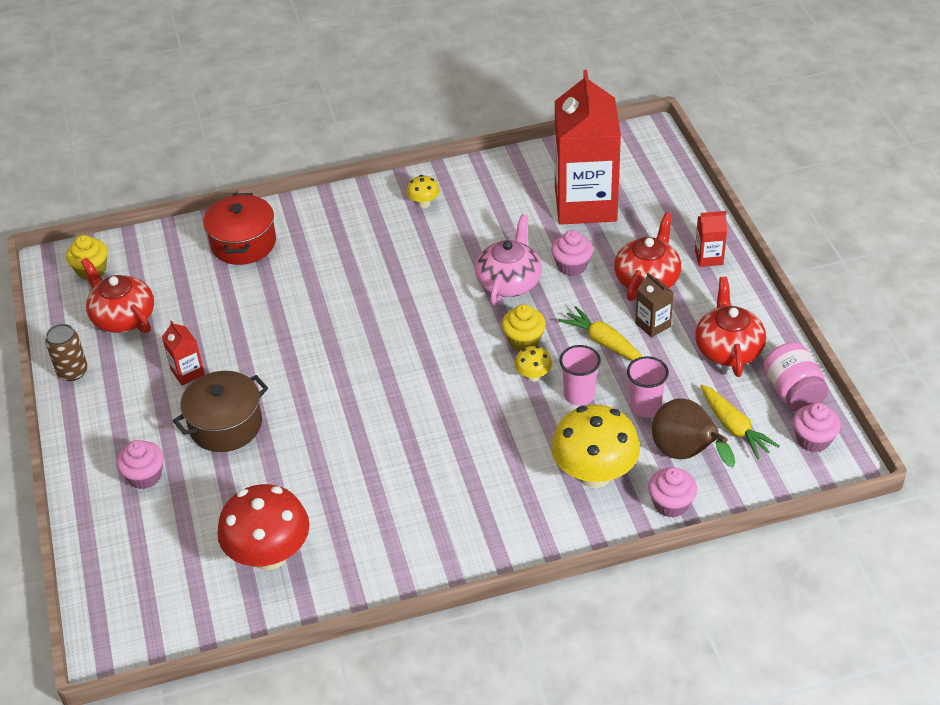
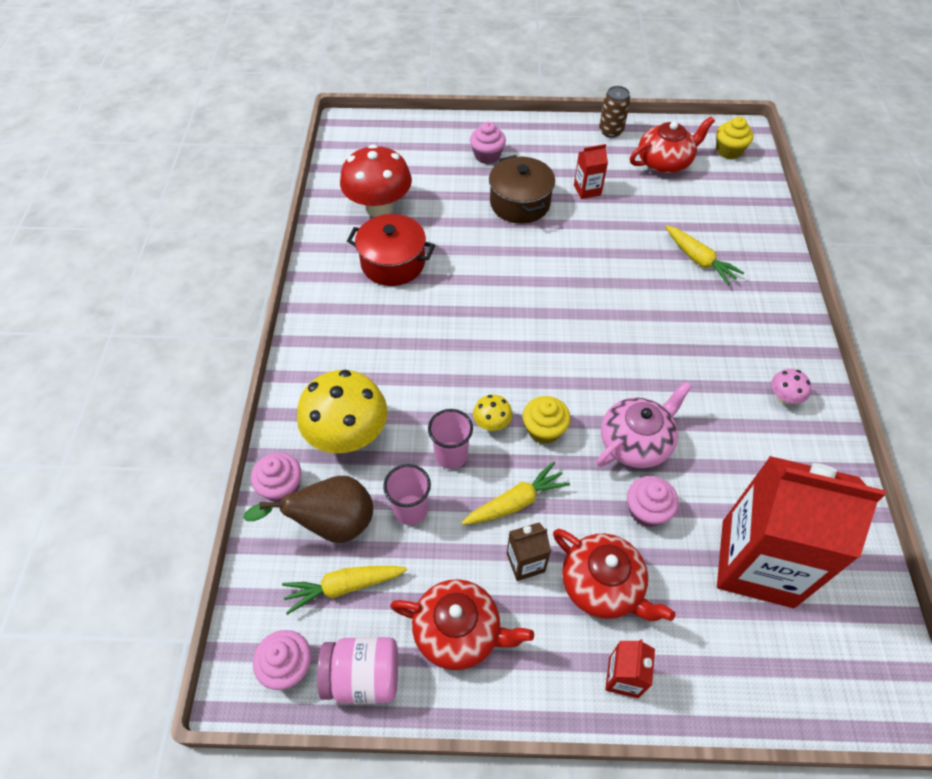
camera: 105 degrees right, 10 degrees up
(243, 243) = (744, 246): red pot -> red pot (393, 263)
(274, 271) = (699, 260): none -> yellow carrot
(424, 203) = (783, 397): yellow mushroom -> pink mushroom
(509, 282) = (636, 442): pink teapot -> pink teapot turned 75 degrees counterclockwise

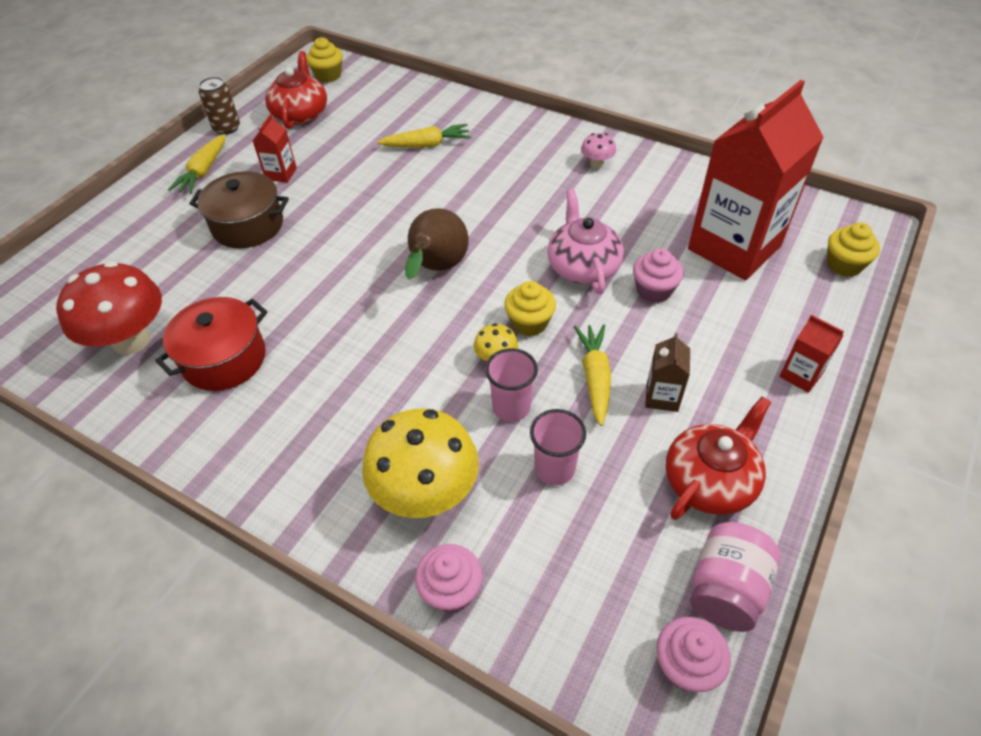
camera: 60 degrees left, 5 degrees down
(332, 524) = (531, 552): brown pear -> brown pear (437, 269)
(343, 587) = (614, 569): yellow carrot -> yellow carrot (203, 171)
(487, 155) = (158, 222): pink cupcake -> none
(603, 585) = (710, 351): red teapot -> none
(813, 683) = (844, 265): none -> yellow cupcake

